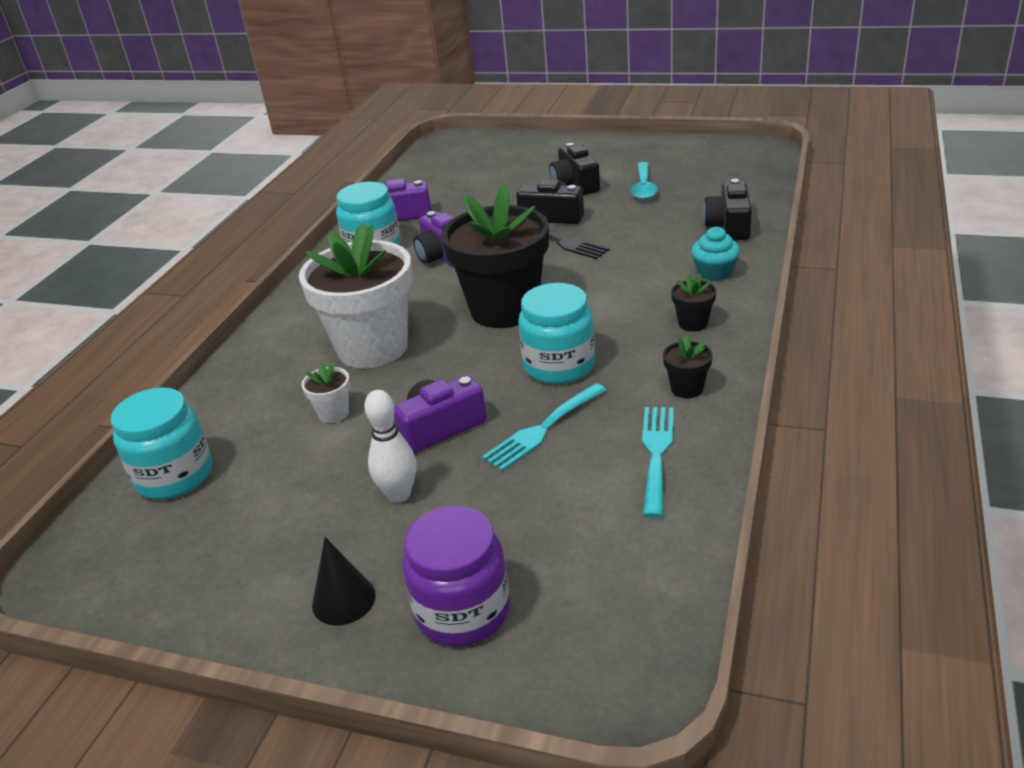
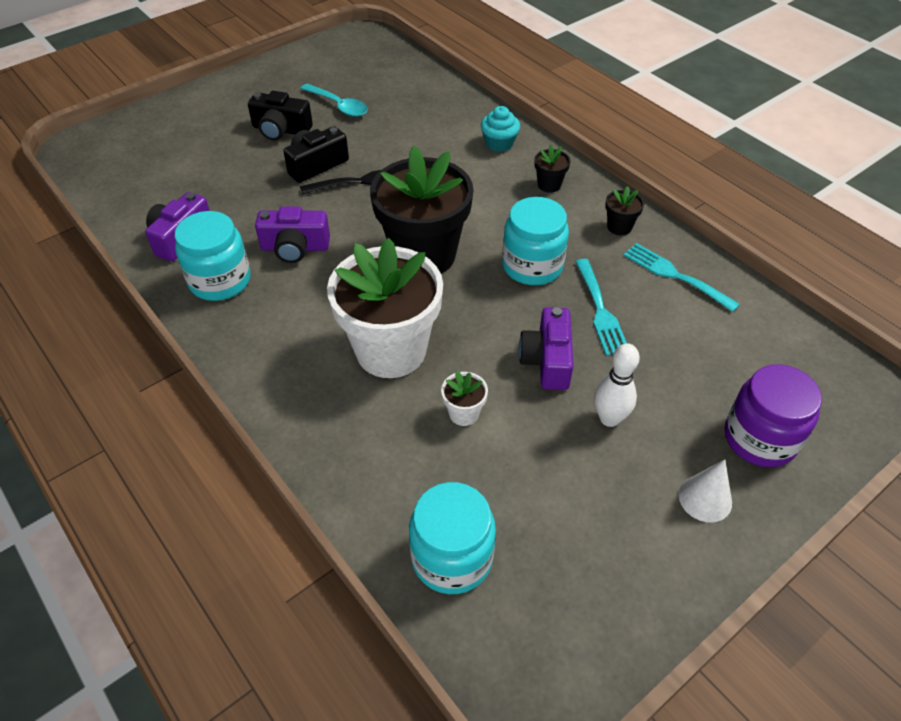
camera: 60 degrees left, 15 degrees up
(343, 600) = (705, 498): black cone -> white cone
(729, 226) = (448, 105): black camera -> none

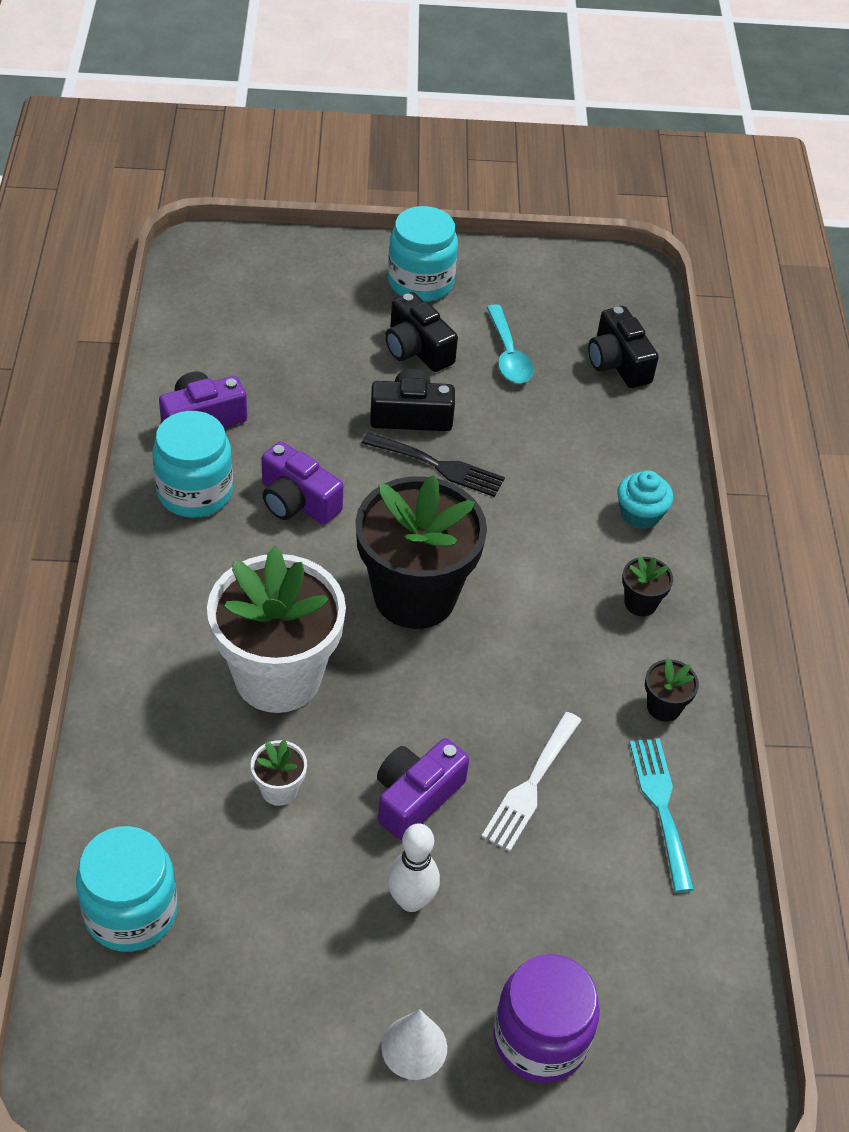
camera: 35 degrees right, 0 degrees up
(404, 79) = (618, 363): none -> black camera
(532, 266) = (514, 685): turquoise jar -> turquoise jar (420, 282)
(600, 311) = (531, 786): turquoise fork -> white fork

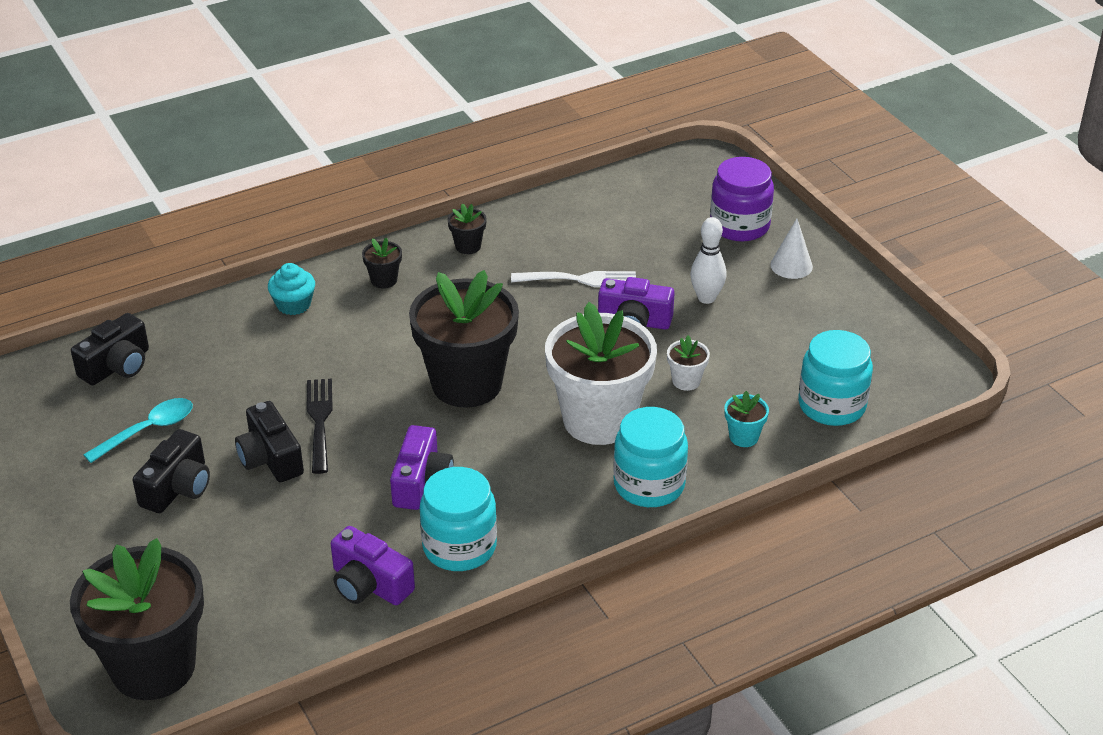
camera: 115 degrees left, 10 degrees down
(152, 790) = (743, 437): none -> turquoise flower pot
(224, 277) = (153, 667): none -> black flower pot
(420, 282) = (75, 522): turquoise jar -> turquoise jar (649, 485)
(661, 806) = (546, 227): turquoise fork -> none

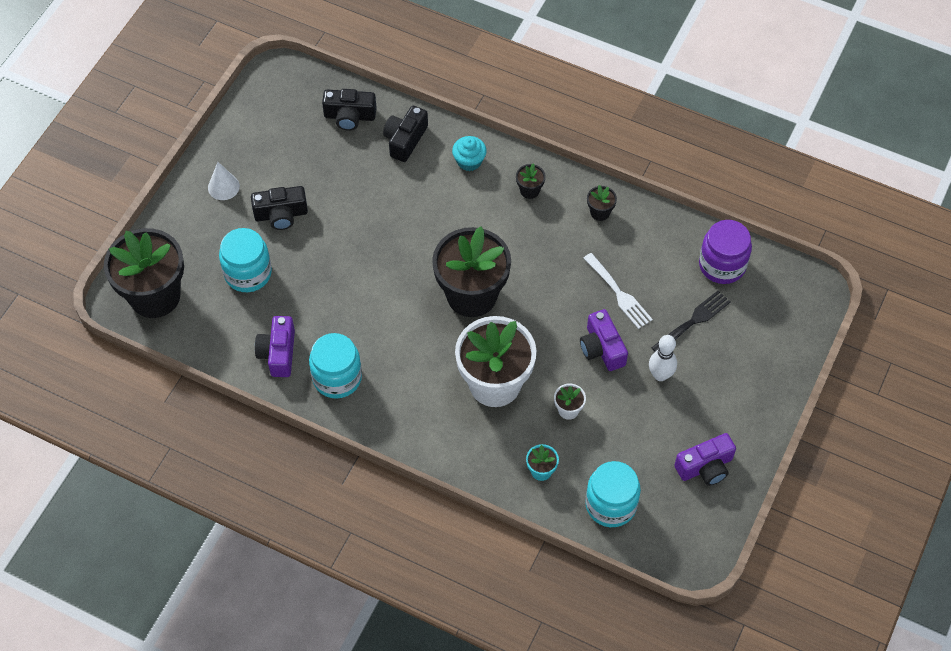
camera: 55 degrees right, 20 degrees up
(148, 430) = (312, 169): turquoise spoon -> none
(270, 458) = (335, 241): black camera -> black camera (405, 140)
(319, 421) = (382, 243): black fork -> black fork (693, 321)
(421, 483) = (372, 326): purple camera -> purple camera (705, 467)
(649, 485) = (459, 443): turquoise jar -> turquoise jar (248, 273)
(739, 226) = (756, 351): purple jar -> purple jar (722, 265)
(791, 265) = (738, 405): white cone -> white cone (223, 187)

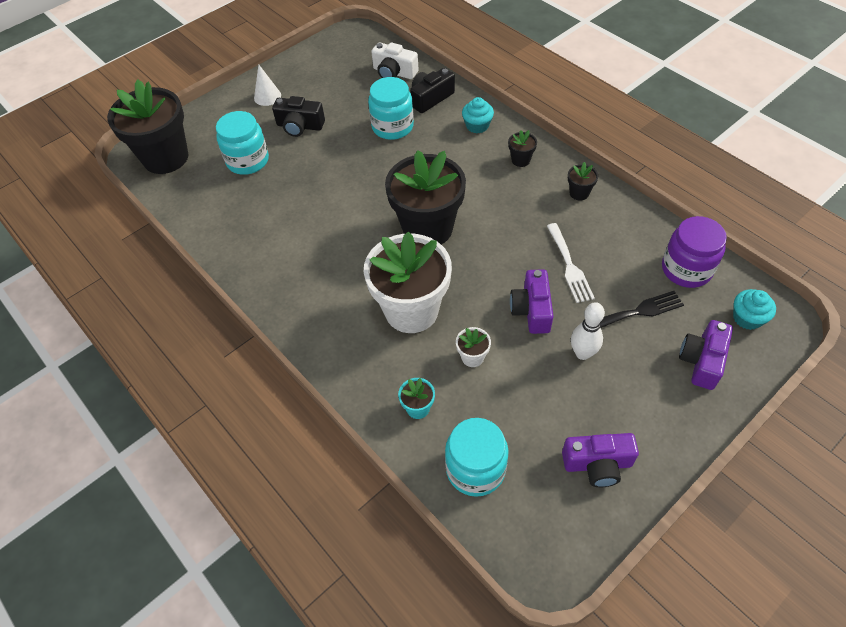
camera: 25 degrees right, 5 degrees down
(278, 353) = (234, 227): purple camera -> purple camera (702, 361)
(337, 378) = (271, 262): turquoise jar -> turquoise jar (392, 127)
(349, 116) = (394, 72): black camera -> white camera
(786, 297) = (747, 318): none -> turquoise cupcake

